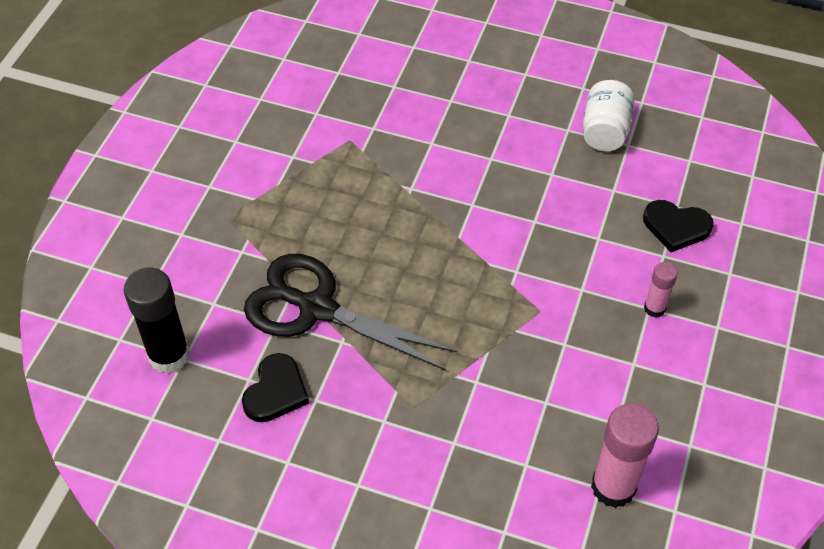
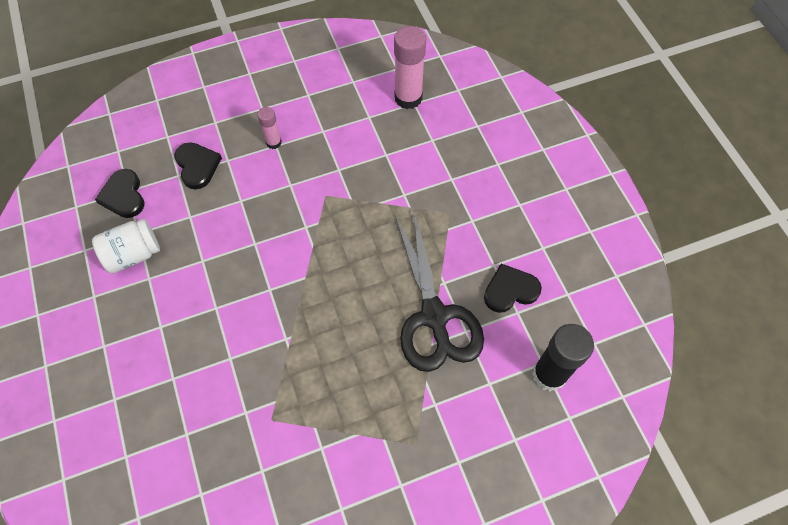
camera: 130 degrees left, 10 degrees up
(685, 154) = (123, 196): none -> black heart

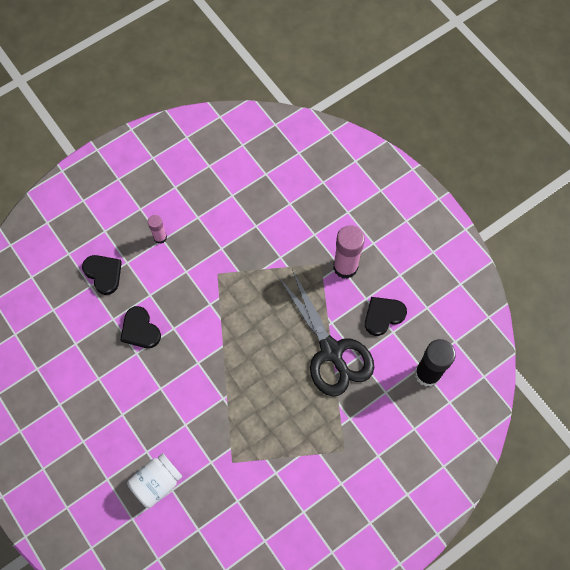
camera: 15 degrees left, 5 degrees up
(123, 196) = (51, 315): black heart -> black heart (140, 329)
(133, 254) = (78, 362): white jar -> white jar (157, 483)
(408, 98) = (259, 170): pink glue stick -> pink glue stick (345, 267)

